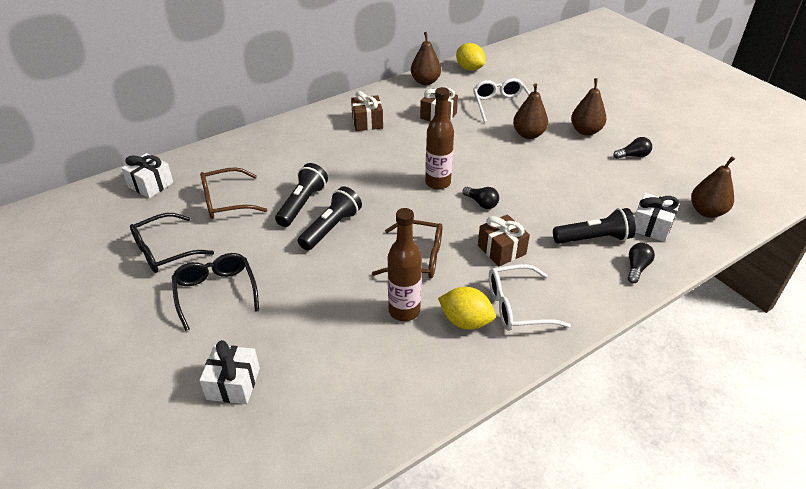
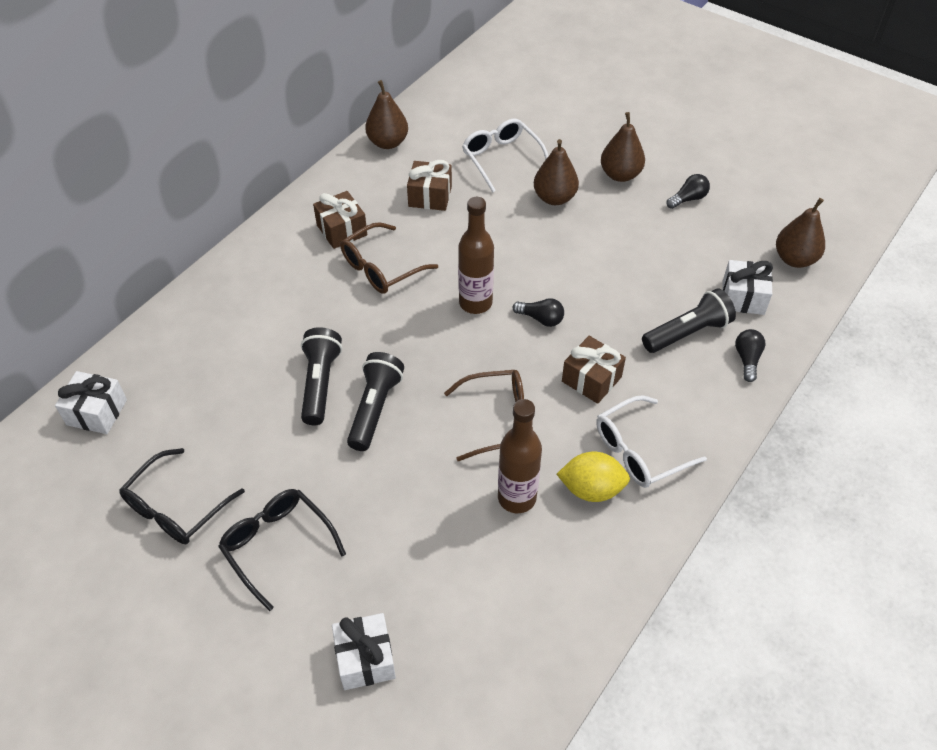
camera: 20 degrees left, 10 degrees up
(226, 201) = (217, 408): brown glasses -> brown glasses (381, 268)
(469, 69) = (436, 106): yellow lemon -> none

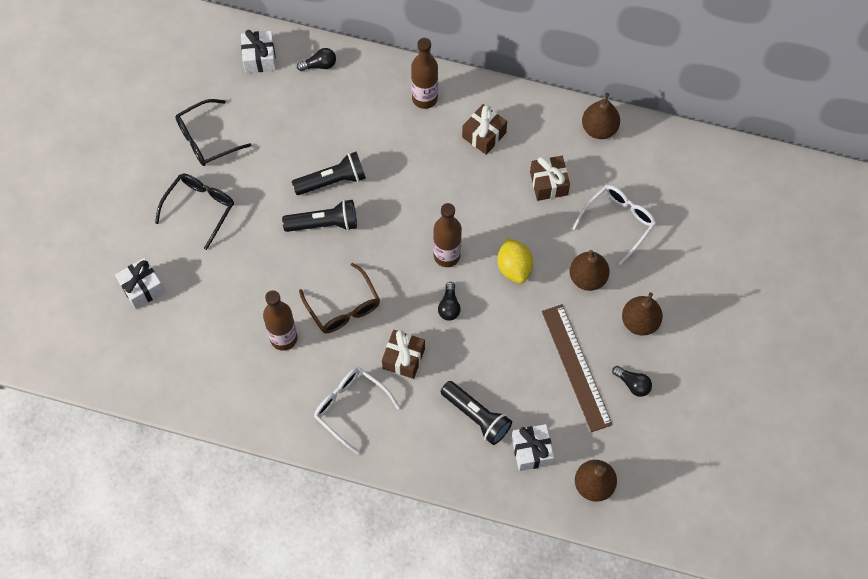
camera: 70 degrees right, 15 degrees up
(176, 507) = (206, 139): black glasses -> black glasses turned 45 degrees counterclockwise
(264, 267) = (424, 98): none -> brown bottle
(381, 268) = (456, 177): brown glasses -> none
(591, 489) = (307, 384): yellow lemon -> yellow lemon (514, 267)
(654, 235) = (576, 367): none -> brown ruler
(747, 359) = (466, 466): black light bulb -> black light bulb (319, 65)

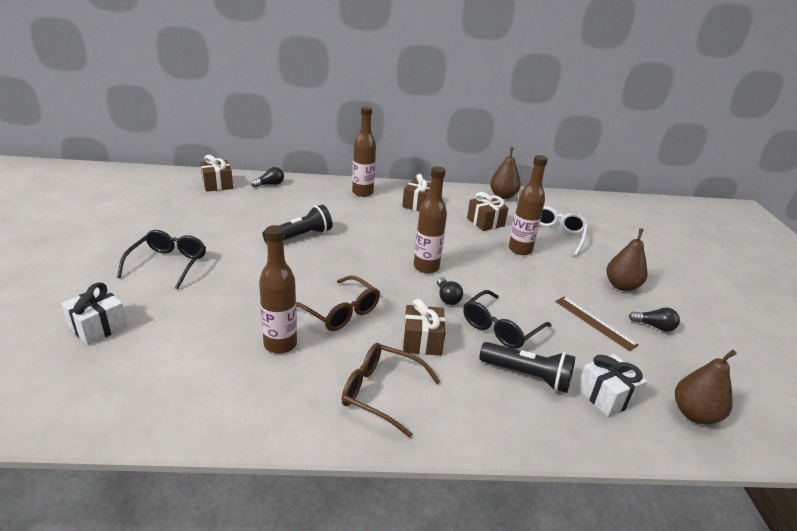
camera: 20 degrees left, 35 degrees down
(206, 139) = (172, 225): black glasses -> black glasses (500, 328)
(259, 58) = (217, 184): white gift -> brown gift
(324, 223) = (301, 261): black flashlight -> none
(350, 407) = (381, 393): white glasses -> brown glasses
(514, 267) = (490, 267): yellow lemon -> none
(562, 242) = (520, 250): none -> brown bottle
(576, 367) = (594, 322): brown ruler -> brown ruler, size x0.64
(587, 278) = (556, 266): brown pear -> none

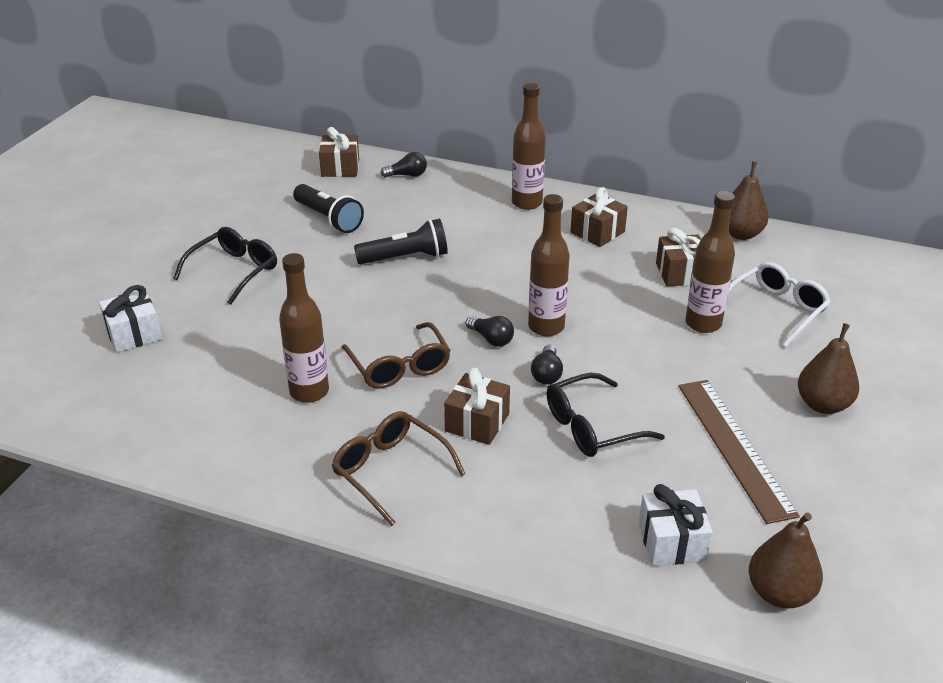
camera: 25 degrees right, 5 degrees up
(527, 376) = (583, 493): black flashlight -> black flashlight (329, 219)
(594, 322) = (734, 447): brown ruler -> brown ruler, size x1.56
(654, 326) = (824, 471): black light bulb -> black light bulb (491, 339)

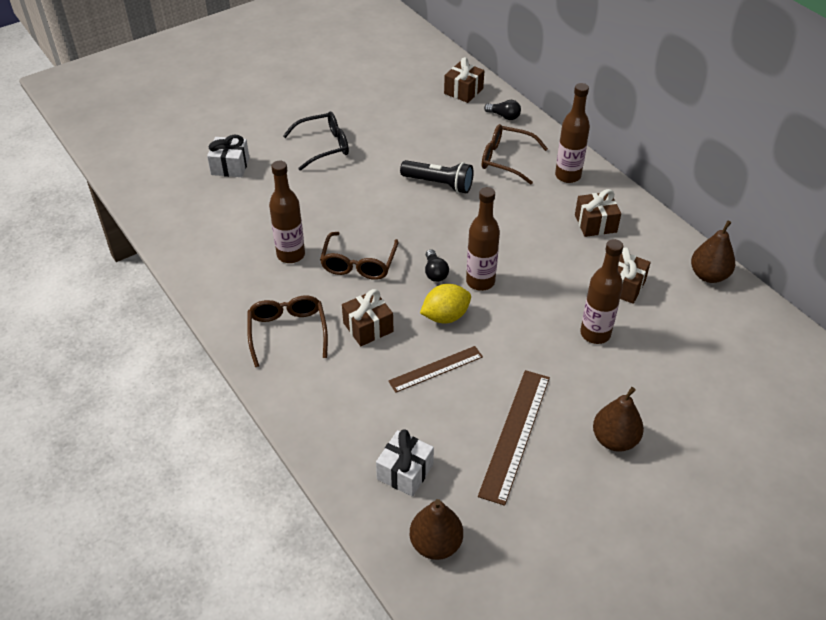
camera: 35 degrees right, 10 degrees up
(329, 219) = (417, 131): black flashlight -> none
(451, 211) = (506, 159): none -> brown glasses
(547, 374) = (445, 316): black light bulb -> yellow lemon
(592, 427) = (436, 369): black glasses -> brown ruler
(776, 310) = (664, 351): white glasses -> none

